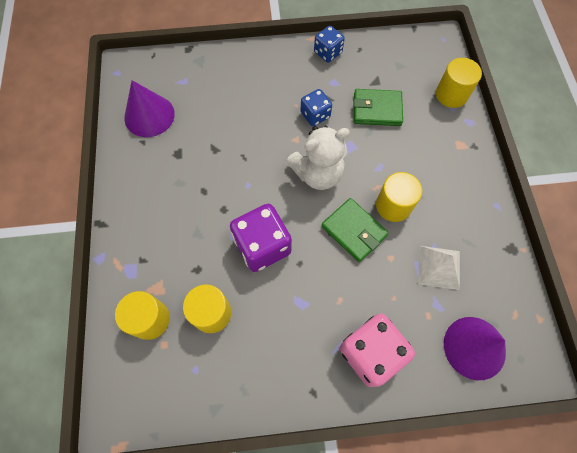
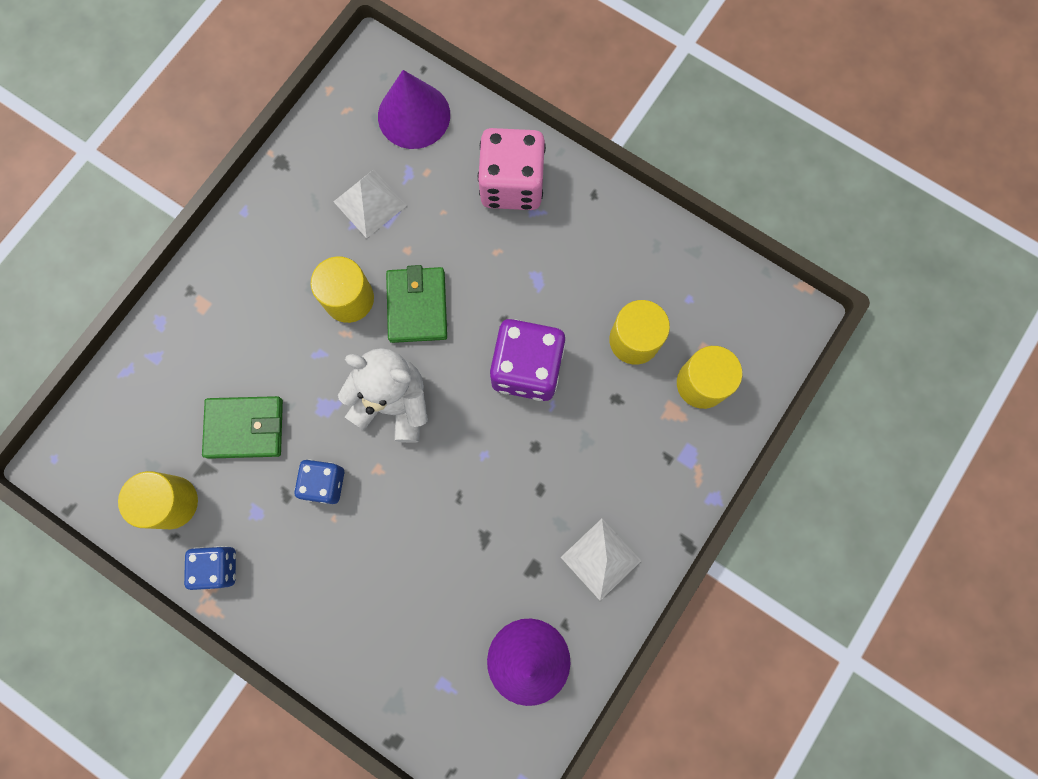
camera: 140 degrees left, 10 degrees up
(145, 182) = (601, 559): none -> white pyramid
(377, 109) = (245, 428): green wallet -> green wallet turned 45 degrees counterclockwise
(451, 95) = (139, 373): yellow cylinder -> yellow cylinder (172, 502)

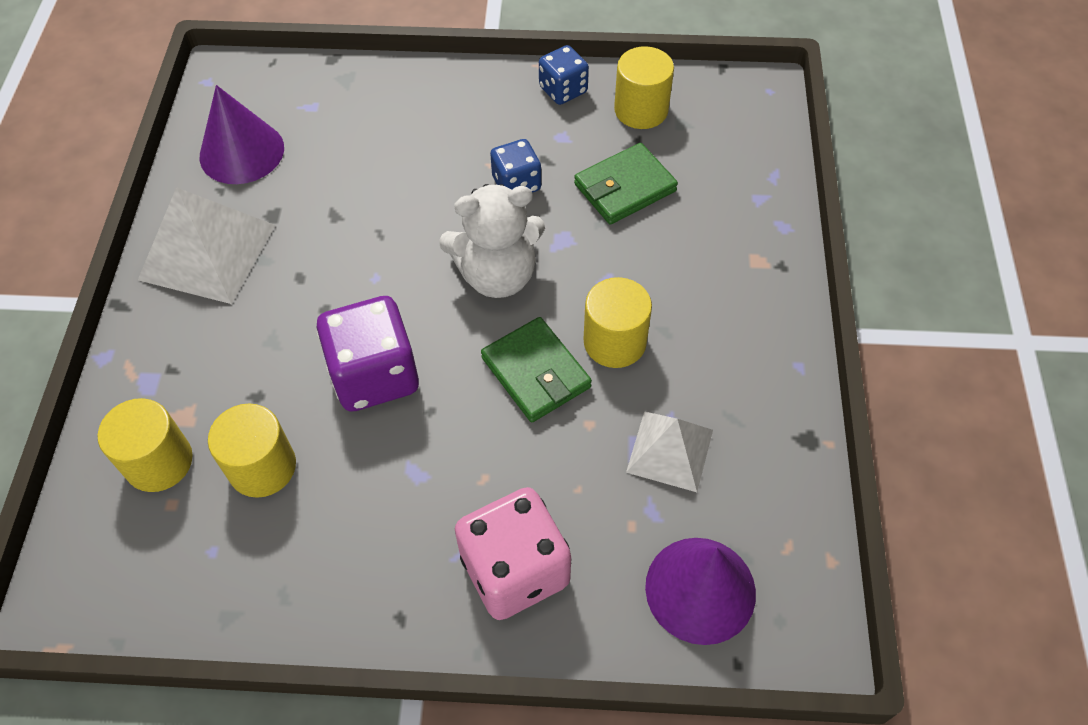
camera: 150 degrees right, 20 degrees down
(601, 559) = (207, 252): white pyramid -> white pyramid, size x1.60

